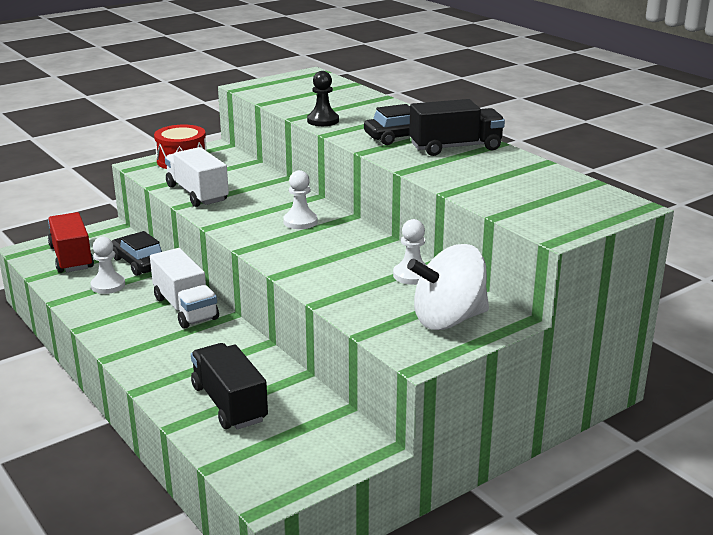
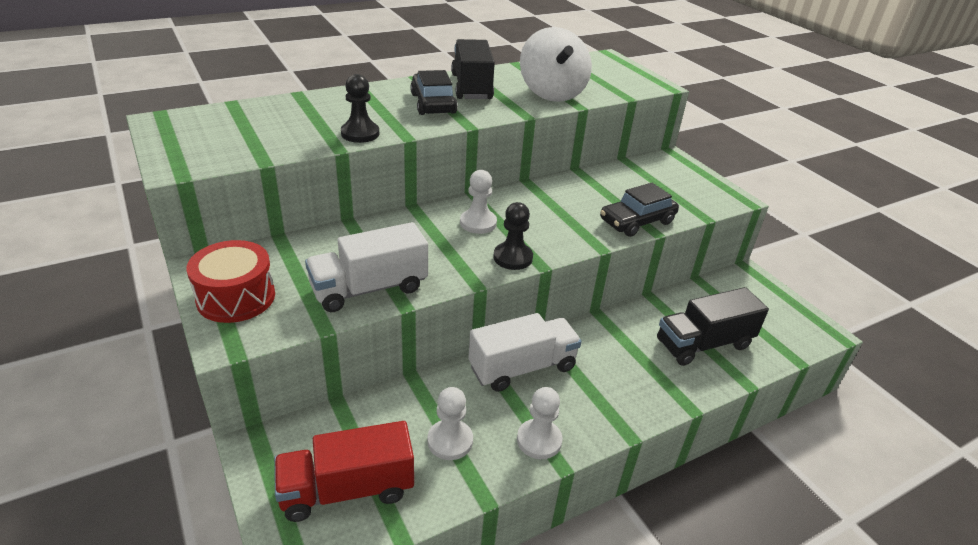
camera: 85 degrees left, 10 degrees up
(139, 263) = (391, 408): black car -> black car (637, 221)
(249, 238) = (513, 257): none -> black pawn
(412, 275) = (601, 182): white pawn -> white pawn (539, 440)
(448, 319) = (674, 178): white spinning top -> white spinning top (552, 93)

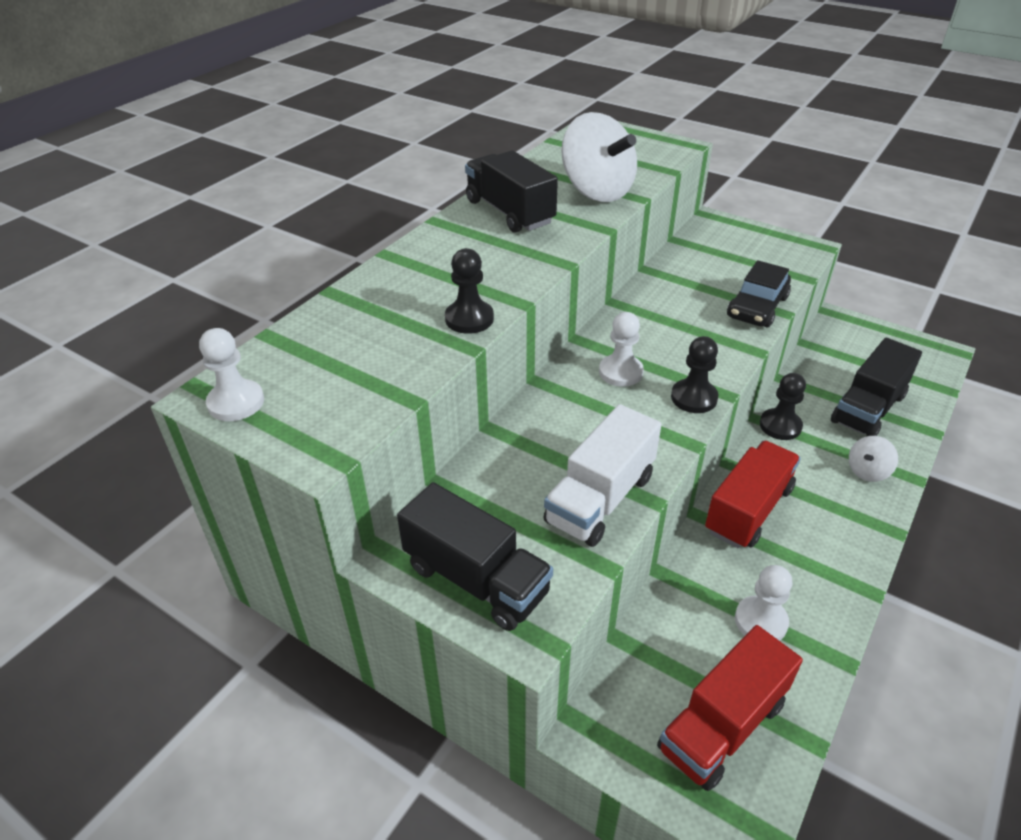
camera: 25 degrees left, 5 degrees up
(236, 297) = (476, 579): red drum -> black truck
(433, 103) = (497, 249): black car -> none
(522, 367) = (748, 510): white truck -> red truck
(539, 440) = (831, 577): white pawn -> white pawn (236, 402)
(612, 325) = (780, 426): none -> black pawn
(652, 385) = (867, 471): none -> white spinning top

